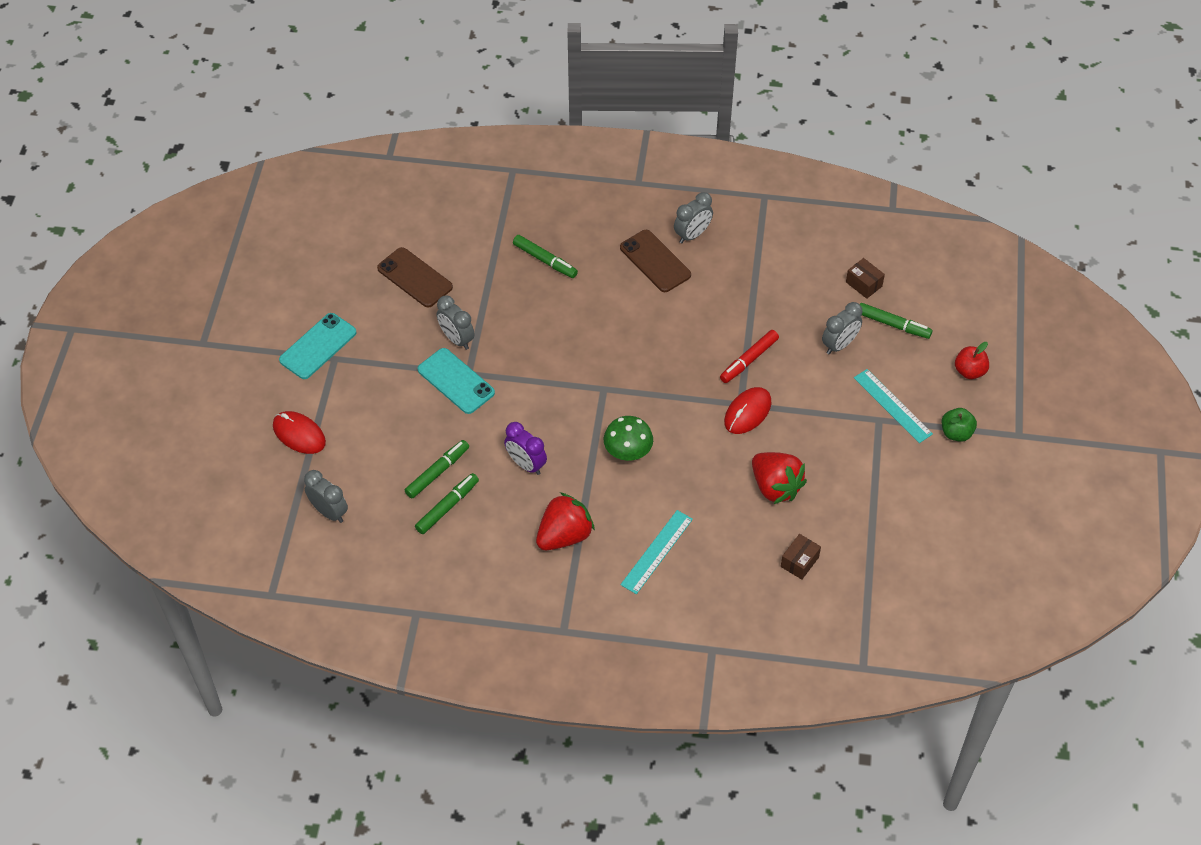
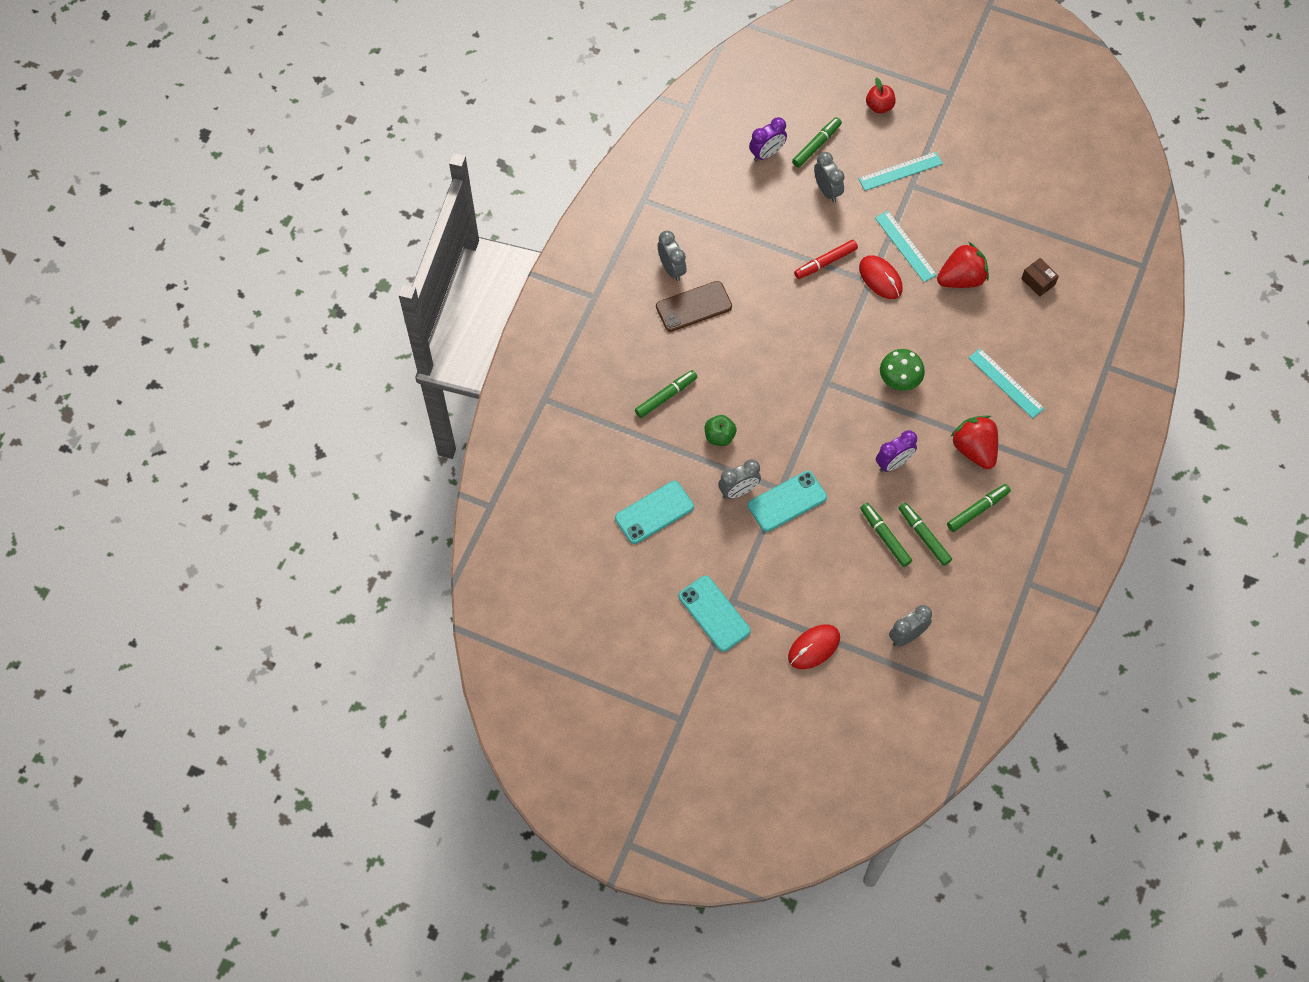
camera: 75 degrees left, 10 degrees up
(414, 278) = (654, 512): brown phone -> turquoise phone
(491, 551) = (977, 510): none -> green marker
(749, 360) = (825, 262): red marker -> red marker turned 90 degrees clockwise
(797, 428) = (905, 246): none -> turquoise ruler
(864, 284) = (766, 153): brown box -> purple clock
(956, 433) = (938, 135): green apple -> green apple (719, 436)

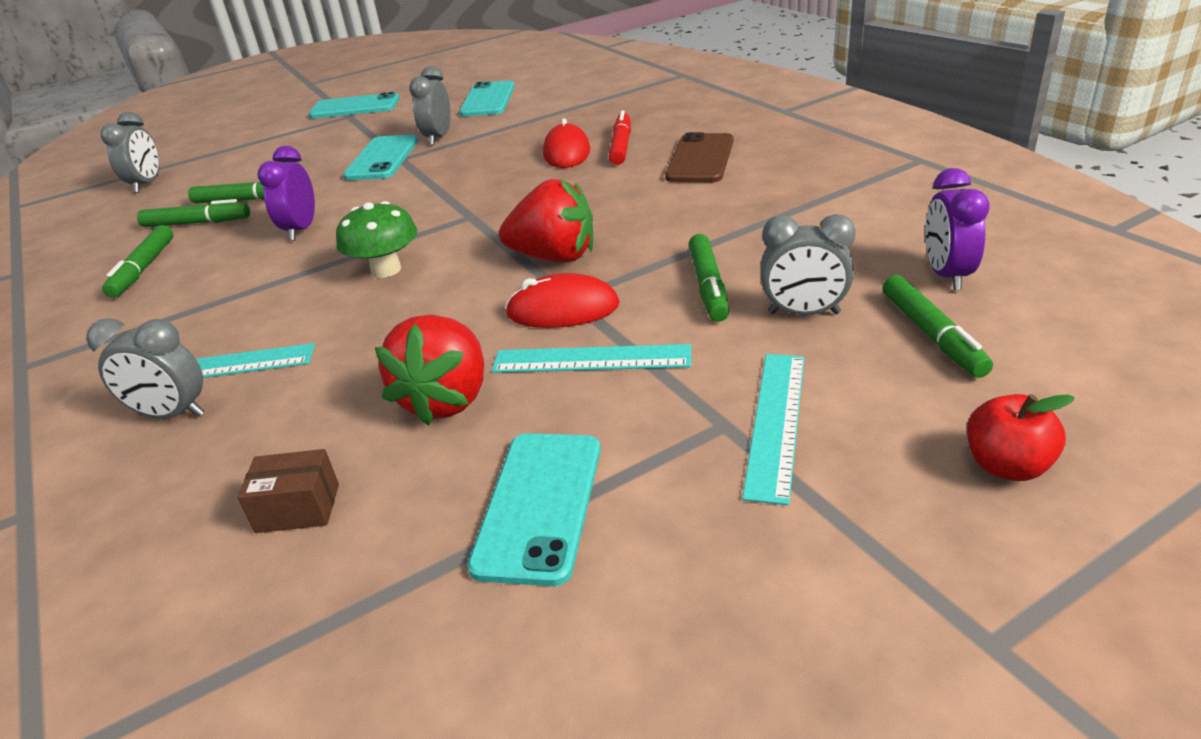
camera: 130 degrees right, 30 degrees down
(666, 396) = (601, 124): green marker -> green marker (708, 286)
(671, 269) = (776, 156): grey clock -> grey clock (172, 414)
(719, 436) = (511, 141): green apple -> none
(814, 647) = (239, 140): red mouse -> red mouse (566, 152)
(825, 262) = (655, 268): red marker -> red marker (621, 146)
(974, 449) = (202, 295): red strawberry -> red strawberry (554, 257)
(984, 215) = (539, 505): none -> turquoise phone

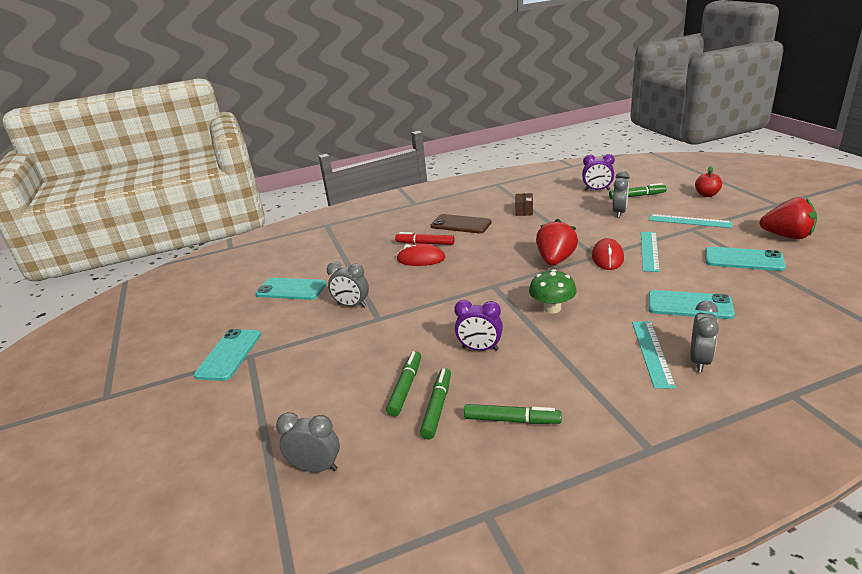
camera: 80 degrees left, 5 degrees down
(298, 508) = (761, 309): brown box -> brown box (524, 211)
(382, 158) = (371, 327): turquoise phone -> turquoise phone (689, 305)
(447, 400) = (680, 281): red strawberry -> red strawberry (787, 236)
(708, 286) = (594, 227): green marker -> none

